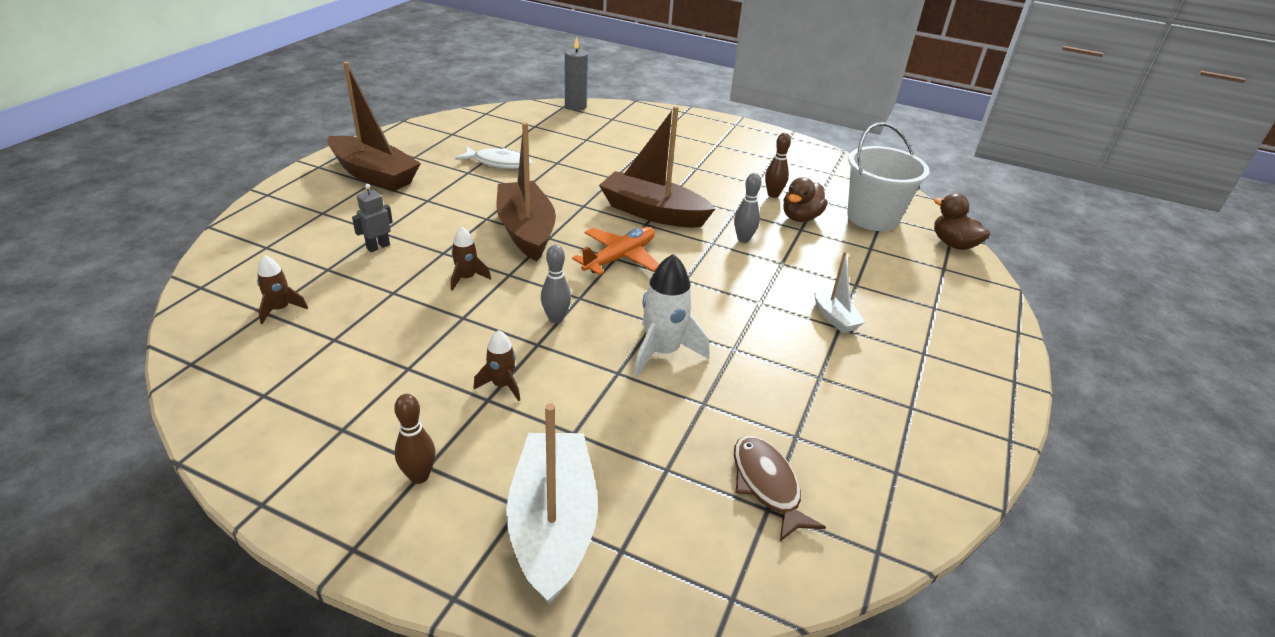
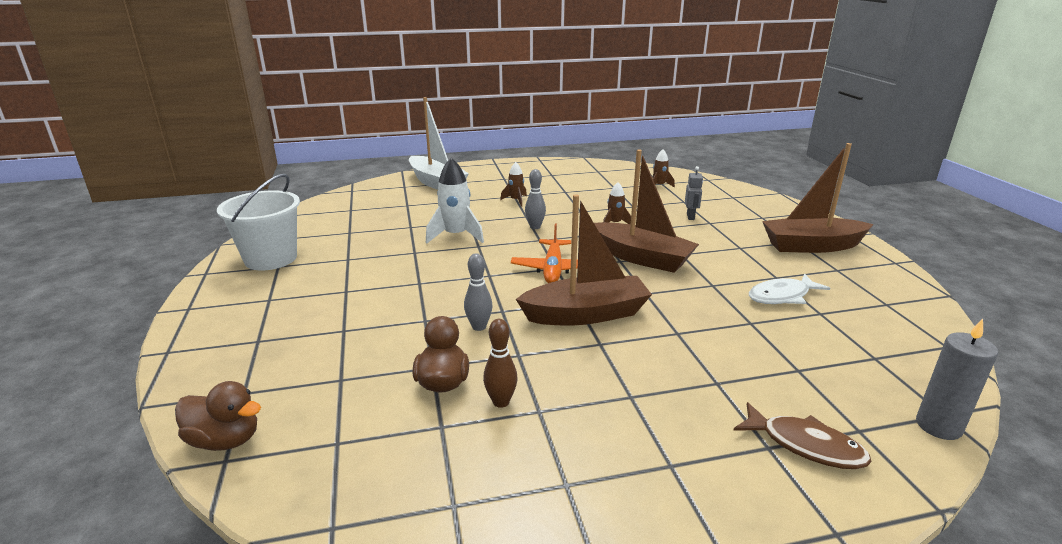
camera: 145 degrees right, 10 degrees down
(419, 476) = (502, 176): brown bowling pin -> none
(767, 485) = (355, 215): brown fish -> brown fish (805, 445)
(833, 316) = (354, 296): white boat -> none
(872, 218) = (351, 431): white bucket -> white bucket (271, 258)

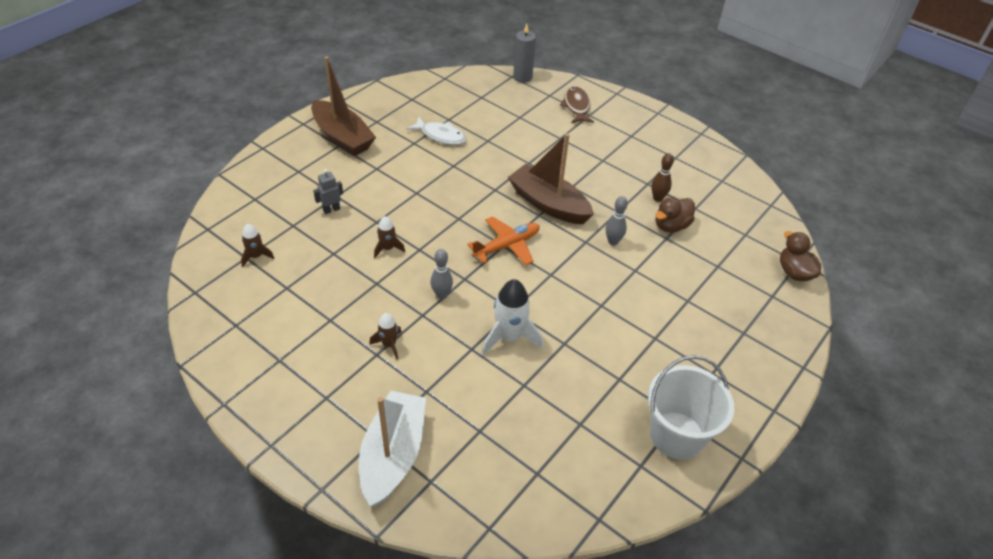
camera: 130 degrees left, 20 degrees up
(641, 258) = (443, 209): brown boat -> none

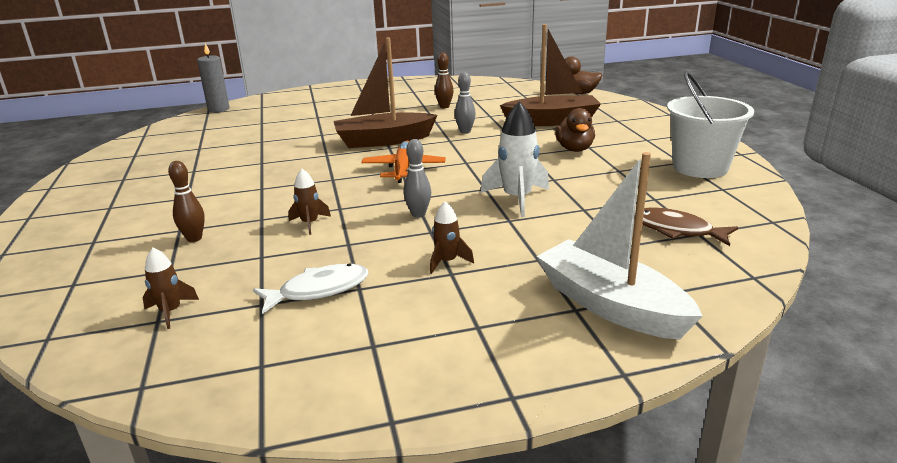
camera: 50 degrees left, 20 degrees down
(331, 210) = (194, 238): grey robot -> brown bowling pin
(342, 137) = (103, 202): brown boat -> brown boat (552, 121)
(441, 135) = (212, 157): white fish -> white fish (319, 290)
(576, 106) = (295, 102): brown fish -> brown fish (676, 230)
(671, 226) = (480, 111): brown duck -> brown duck (574, 149)

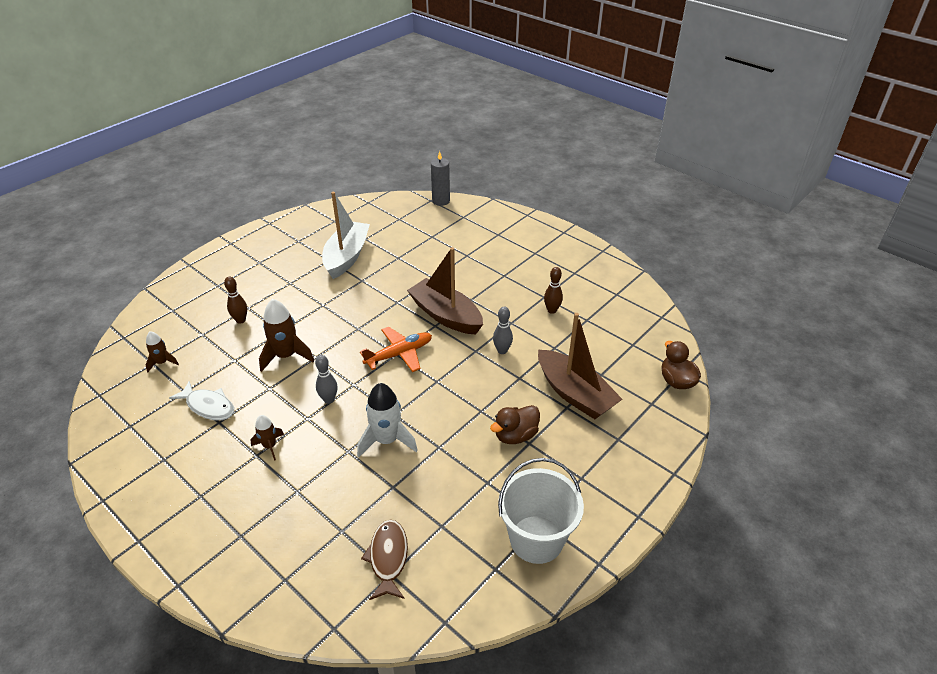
camera: 55 degrees right, 15 degrees up
(310, 223) = (286, 356): brown rocket -> brown rocket, size x1.77
(611, 305) = (253, 553): white boat -> white boat (347, 257)

